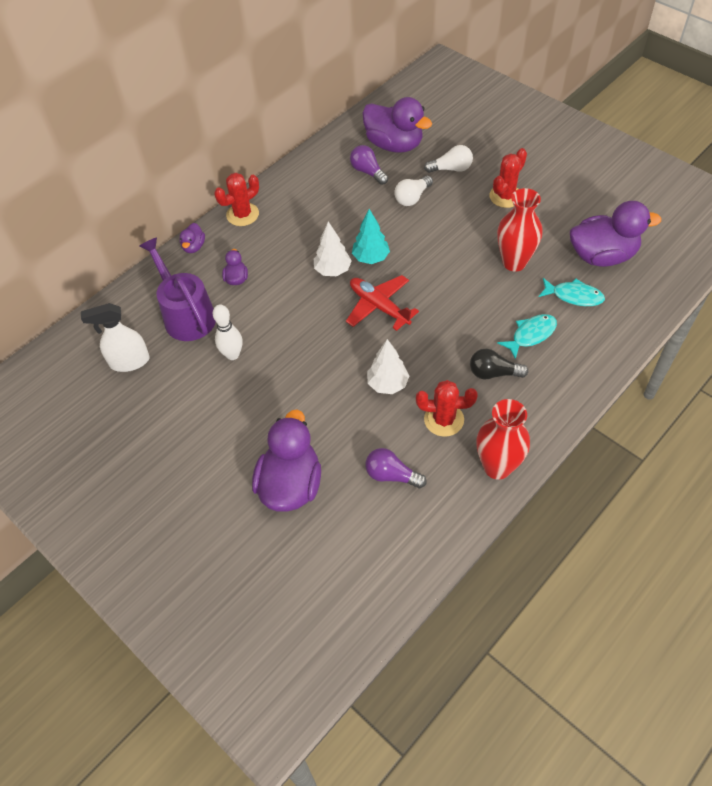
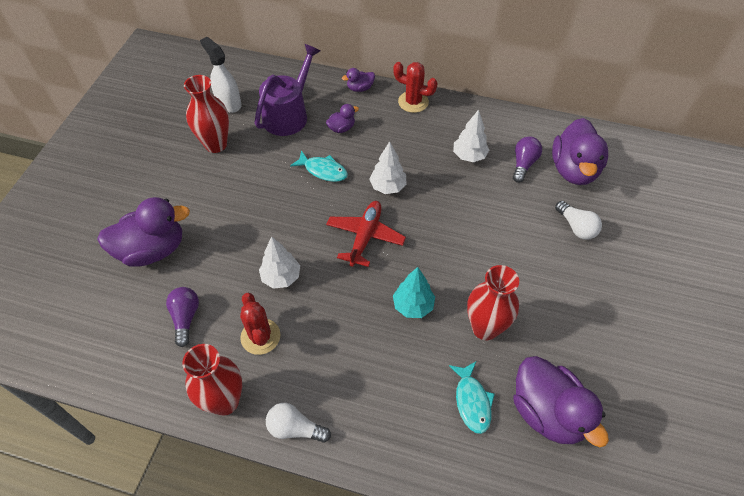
camera: 60 degrees right, 0 degrees up
(183, 390) = (216, 144): none -> red vase
(232, 355) = (263, 159): white bowling pin -> none
(335, 202) = (469, 156): none -> white tree
(371, 258) = (418, 208): turquoise tree -> turquoise tree (413, 306)
(412, 198) = (514, 210): white light bulb -> white light bulb (295, 428)
(493, 373) = (333, 359): black light bulb -> none
(505, 196) = (572, 288): red cactus -> none
(531, 335) = (397, 377): turquoise fish -> turquoise fish (323, 170)

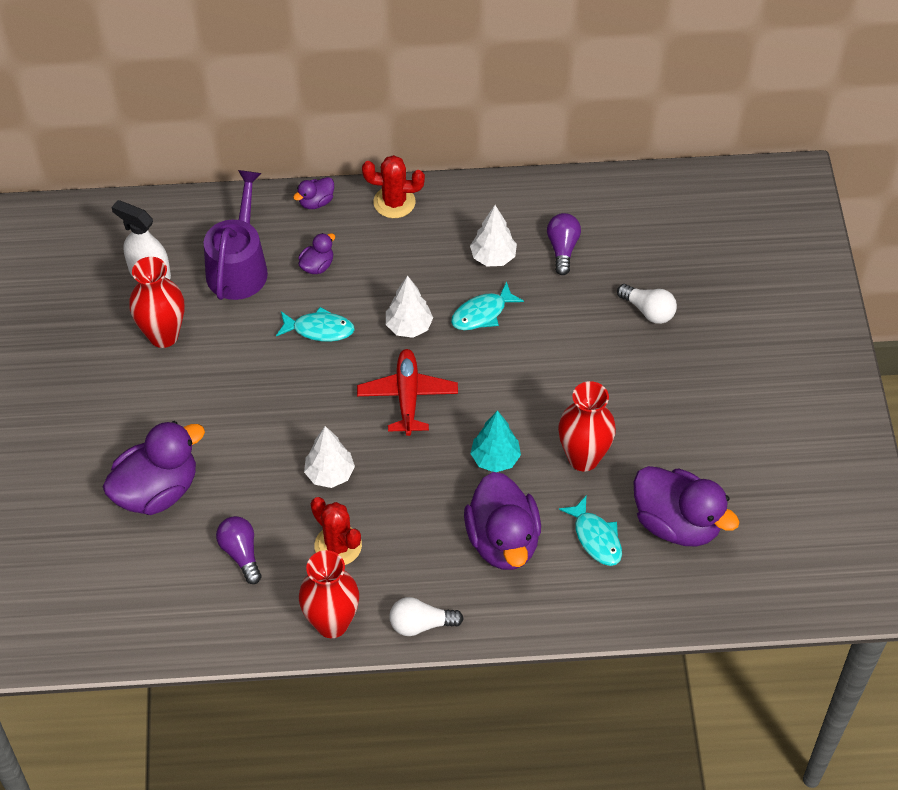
camera: 20 degrees left, 0 degrees up
(446, 193) = (482, 313): none -> turquoise fish
(574, 170) = (625, 239): purple duck -> purple duck (503, 541)

